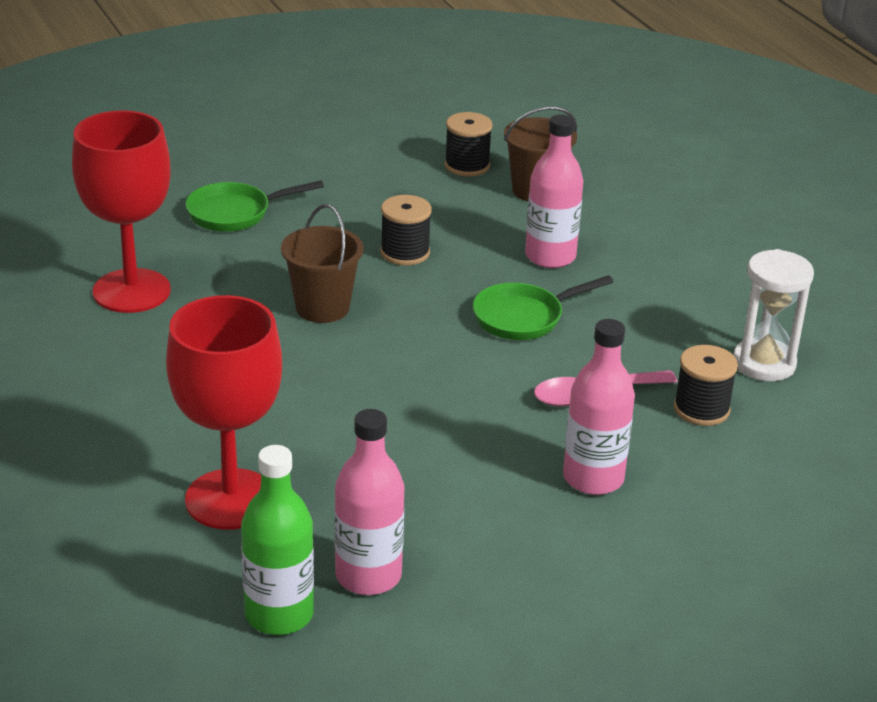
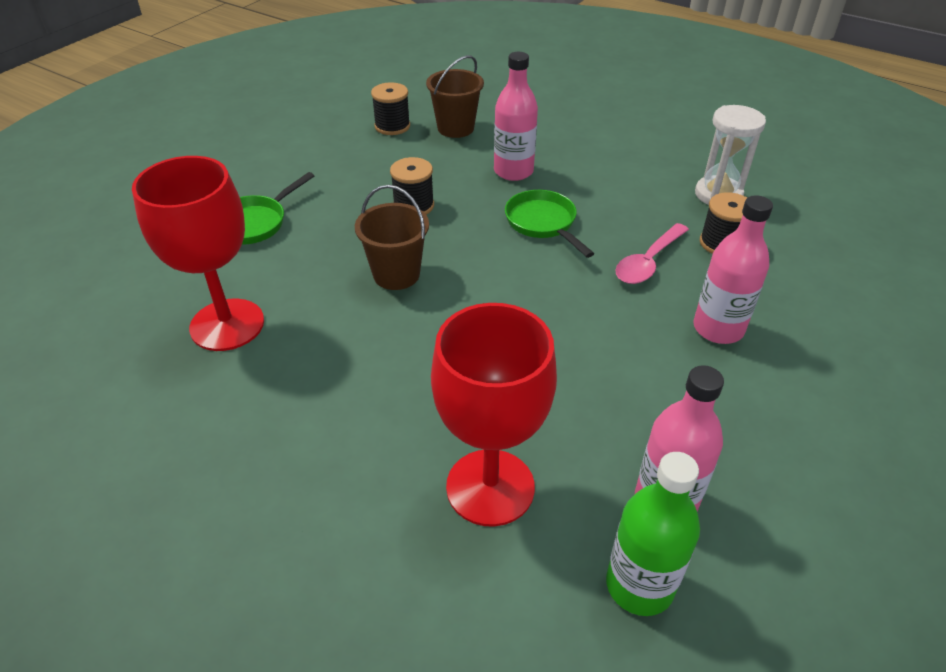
camera: 30 degrees left, 10 degrees up
(523, 317) = (543, 223): green pan -> green pan turned 120 degrees clockwise

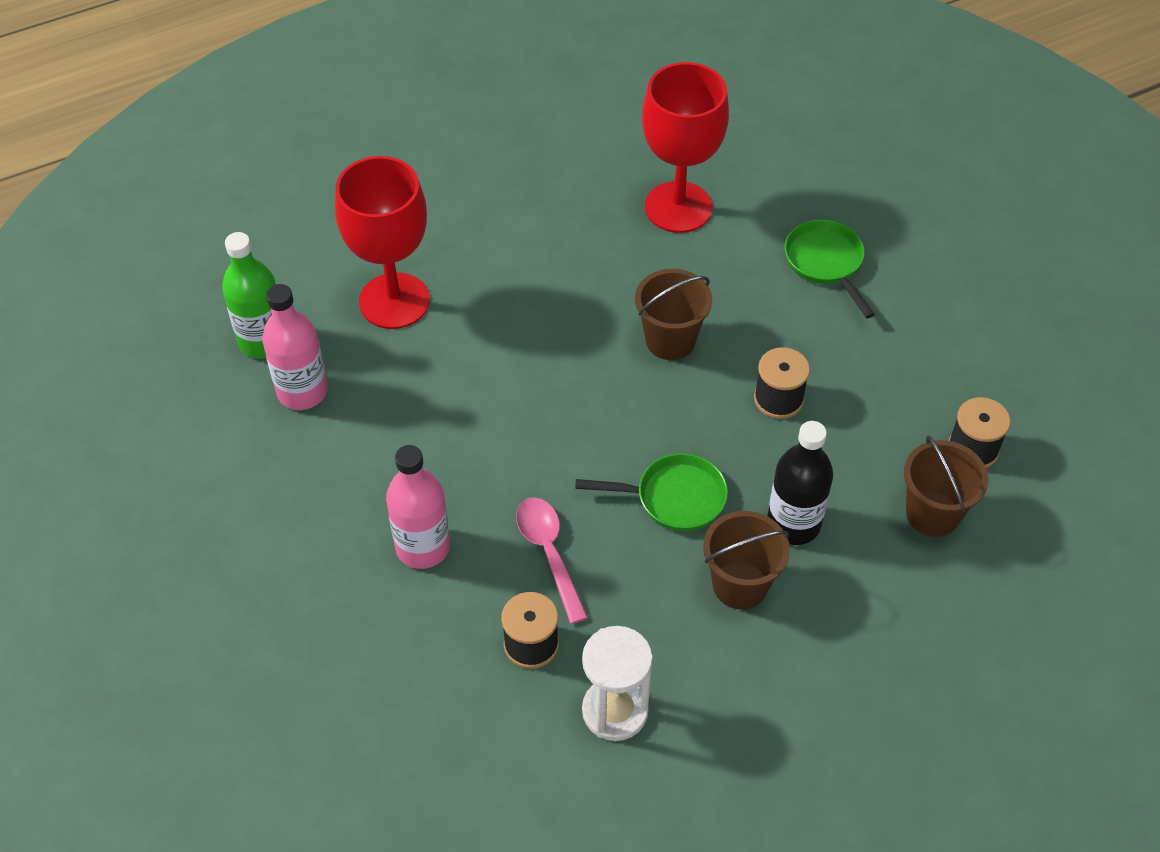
camera: 120 degrees right, 10 degrees up
(513, 171) = (793, 524): pink bottle -> black bottle
(580, 177) = (740, 585): none -> brown bucket

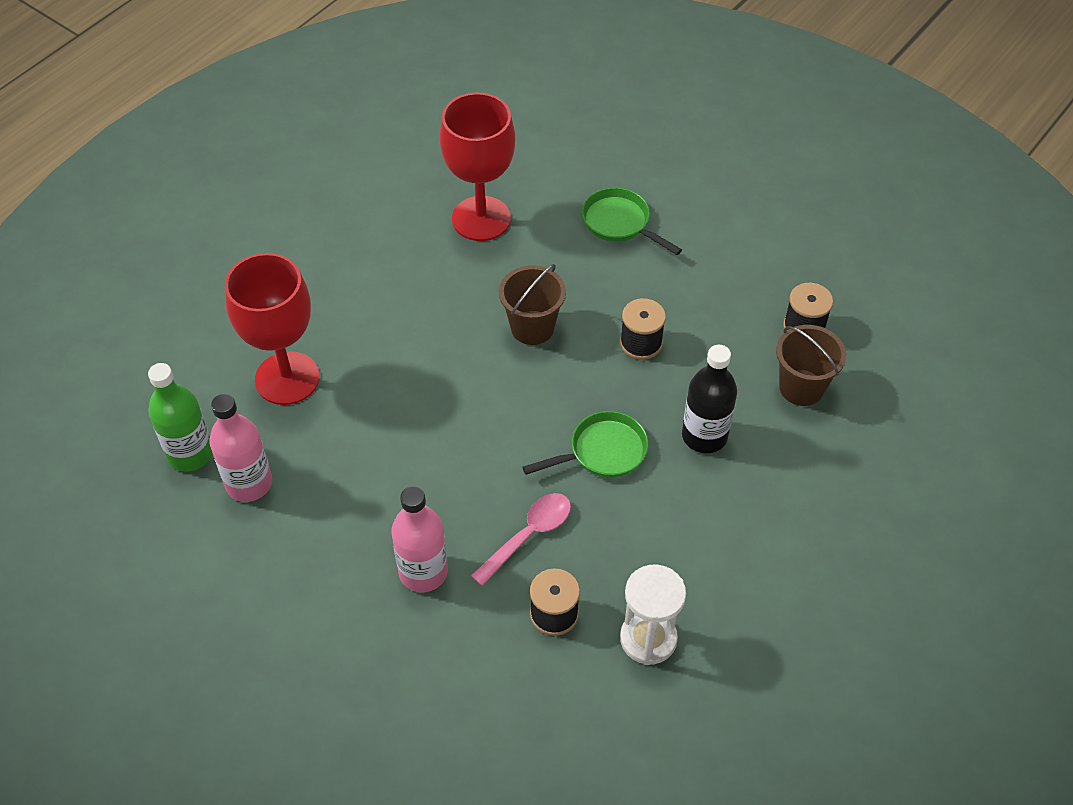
camera: 25 degrees left, 0 degrees up
(549, 553) = (528, 535): pink spoon -> pink spoon turned 90 degrees clockwise
(740, 585) = (690, 500): brown bucket -> none

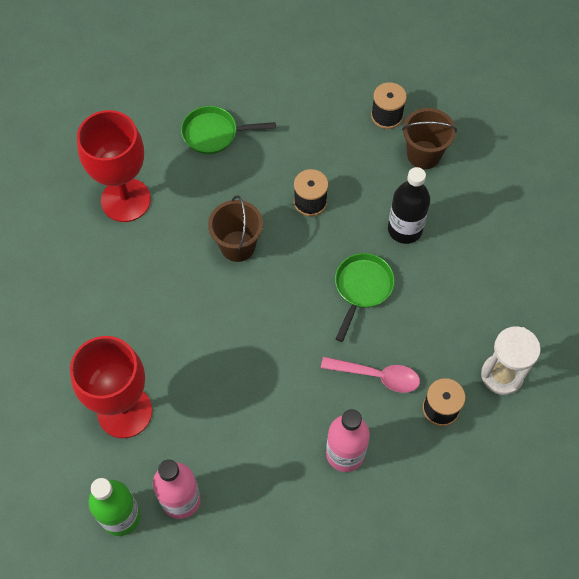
camera: 45 degrees left, 10 degrees up
(528, 535) = (377, 376): pink spoon -> pink spoon turned 105 degrees clockwise

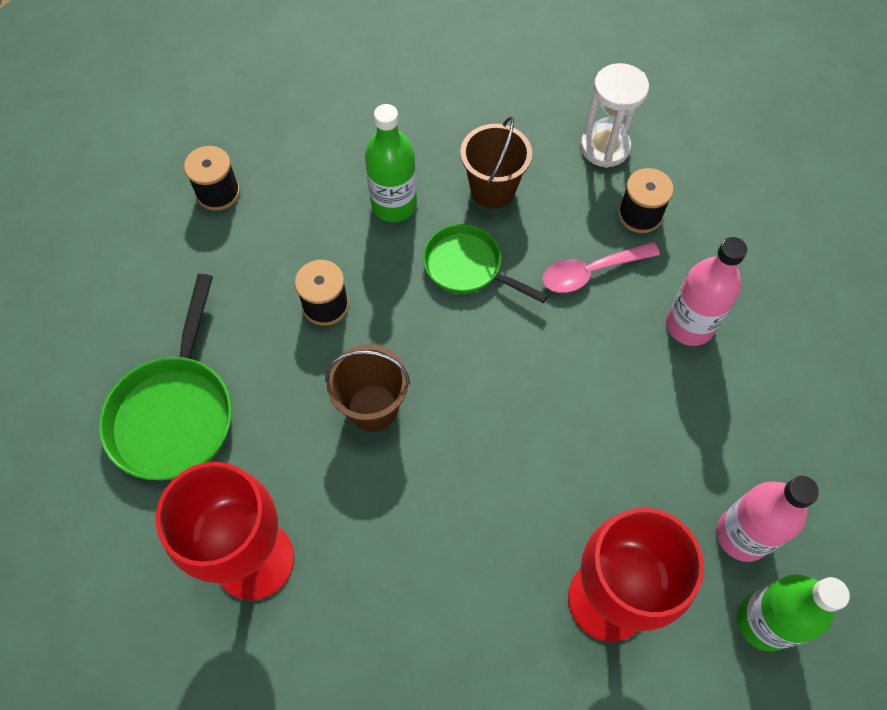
camera: 80 degrees left, 0 degrees up
(214, 134) = (175, 413): green pan -> green pan, size x1.52
(377, 376) = (591, 272): pink spoon -> pink spoon turned 135 degrees counterclockwise
(405, 229) = (394, 205): black bottle -> green bottle
(423, 155) = (290, 164): brown bucket -> brown bucket (493, 190)

